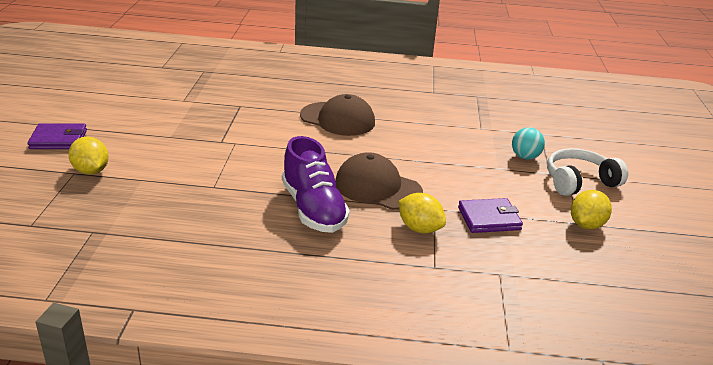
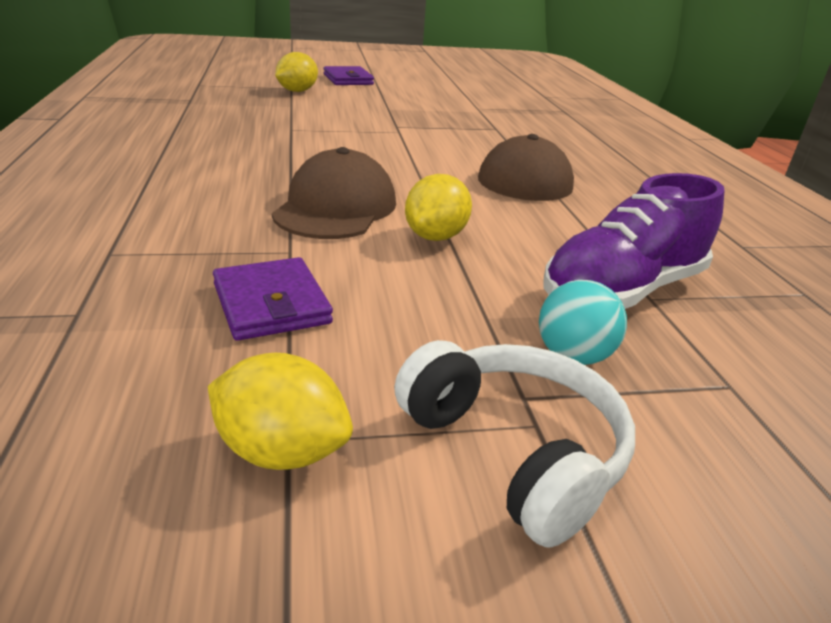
camera: 75 degrees right, 0 degrees up
(313, 209) = (259, 173): purple shoe -> purple shoe (622, 291)
(419, 228) = (222, 240): yellow lemon -> yellow lemon (435, 236)

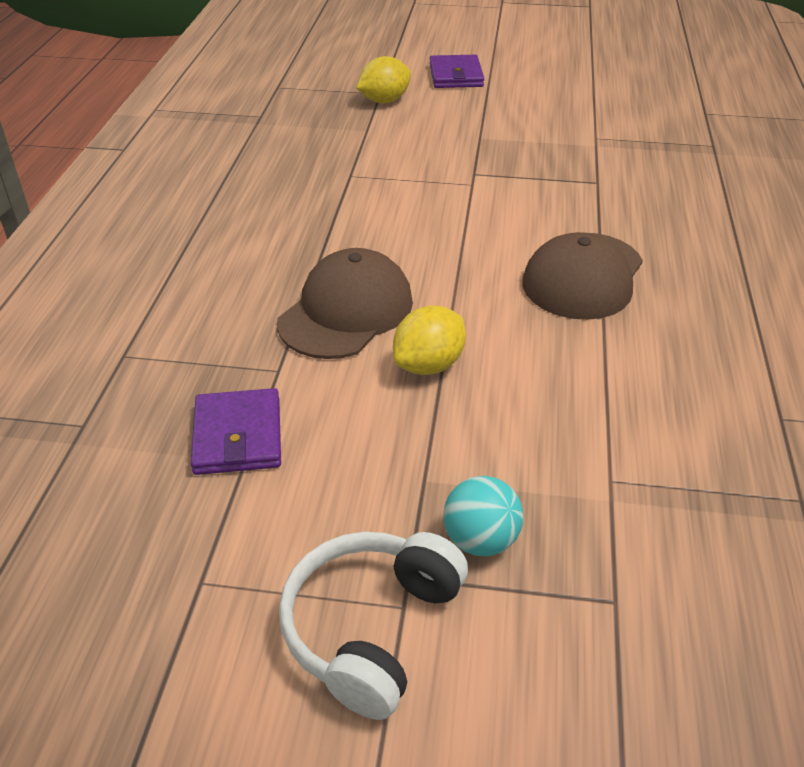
camera: 20 degrees right, 10 degrees up
(281, 451) = (191, 591): yellow lemon -> none
(515, 450) = (370, 628): white headphones -> white headphones turned 135 degrees counterclockwise
(622, 291) = (585, 466): purple shoe -> none

